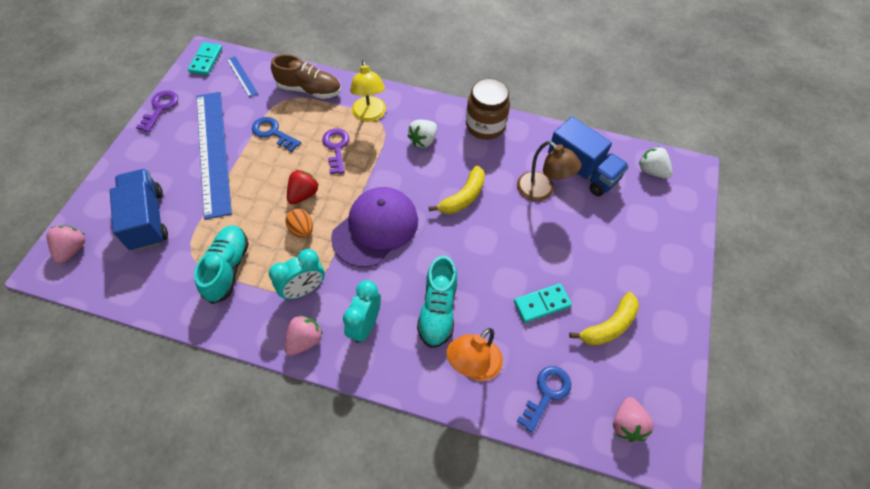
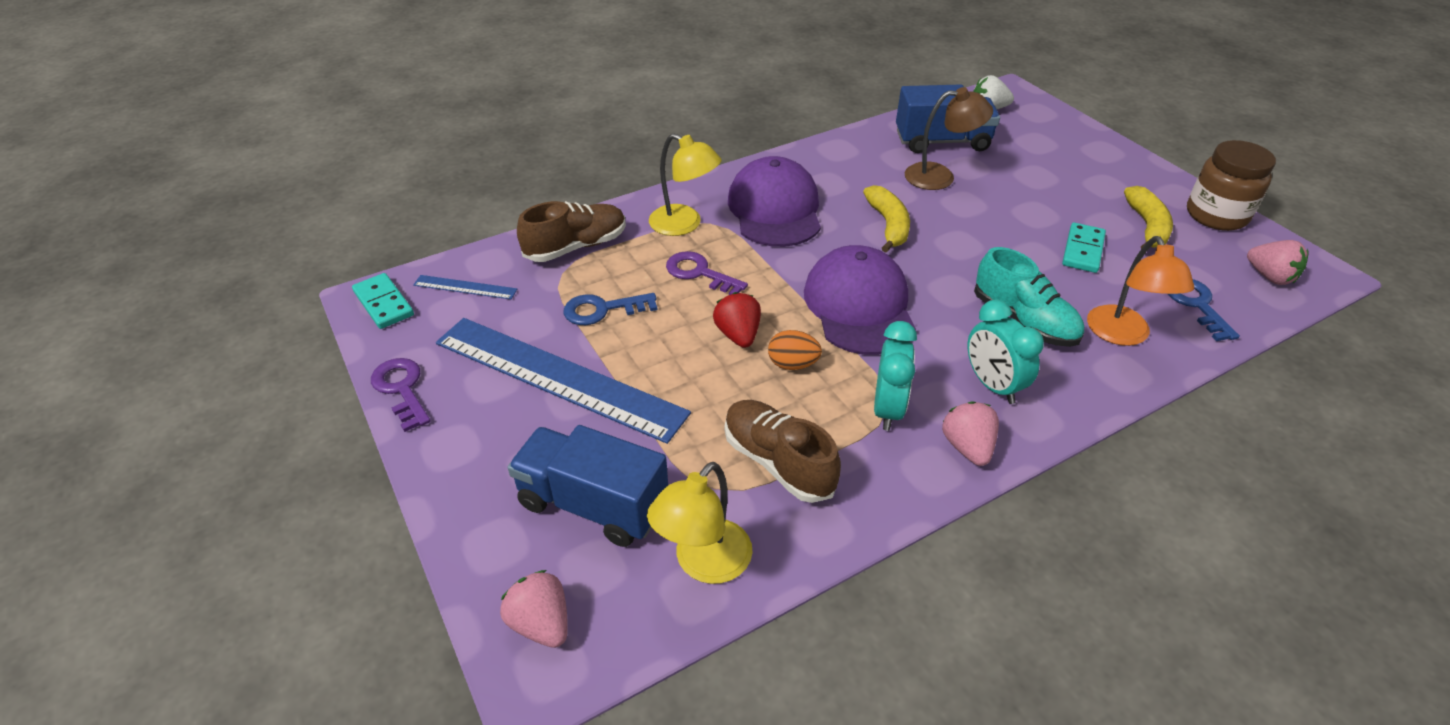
camera: 45 degrees left, 15 degrees down
(143, 282) = (704, 563): none -> yellow lamp
(227, 268) = (778, 462): turquoise shoe -> brown shoe
(423, 140) = (775, 209): white strawberry -> purple cap
(485, 126) = (809, 162): brown jar -> brown jar (1216, 215)

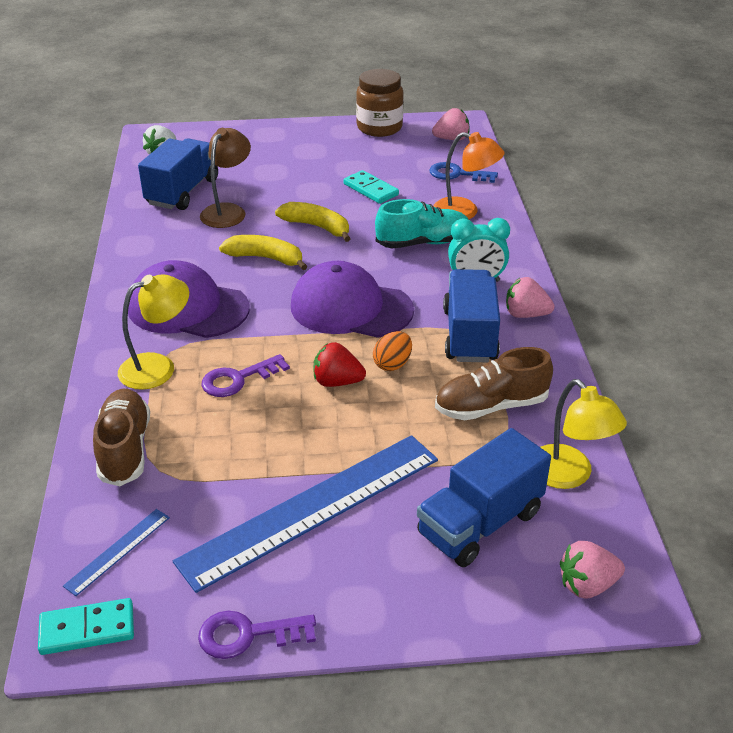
camera: 65 degrees left, 5 degrees down
(602, 310) = (239, 455): blue key -> none
(887, 409) = (470, 335): turquoise clock -> blue truck
(1147, 226) = (368, 156): yellow banana -> yellow banana (317, 227)

